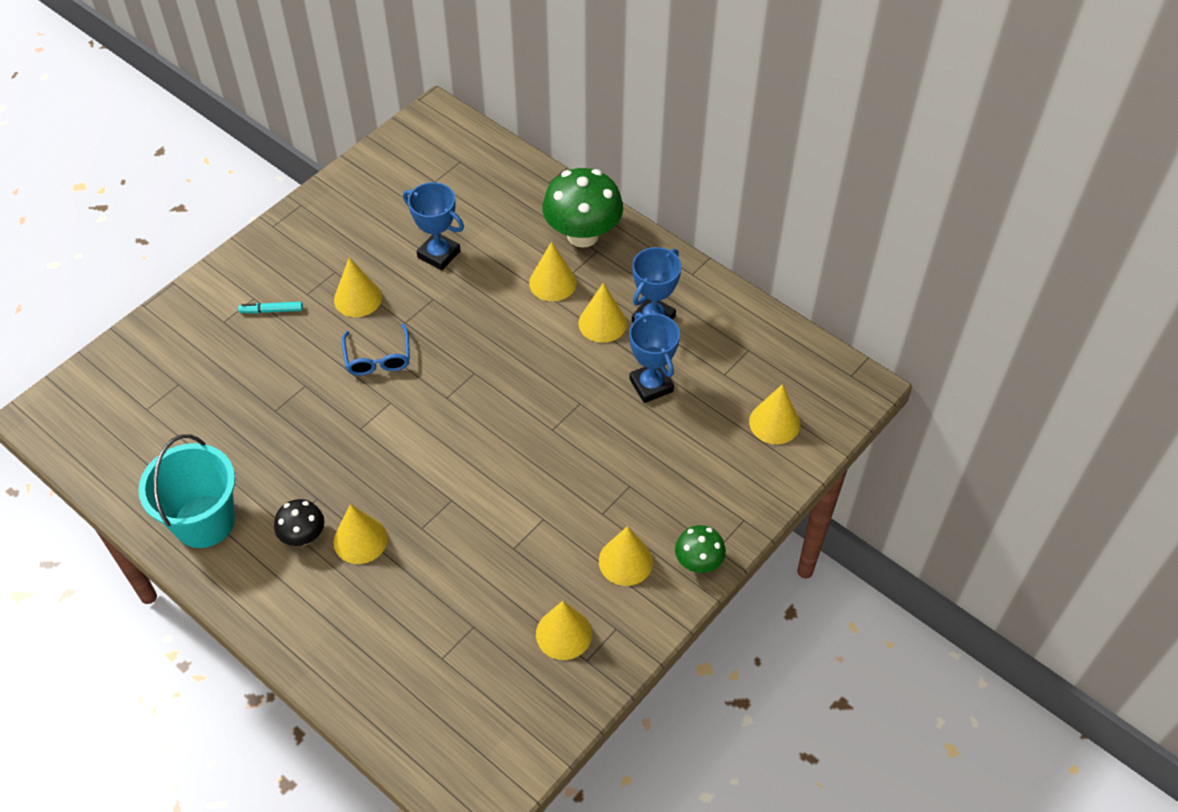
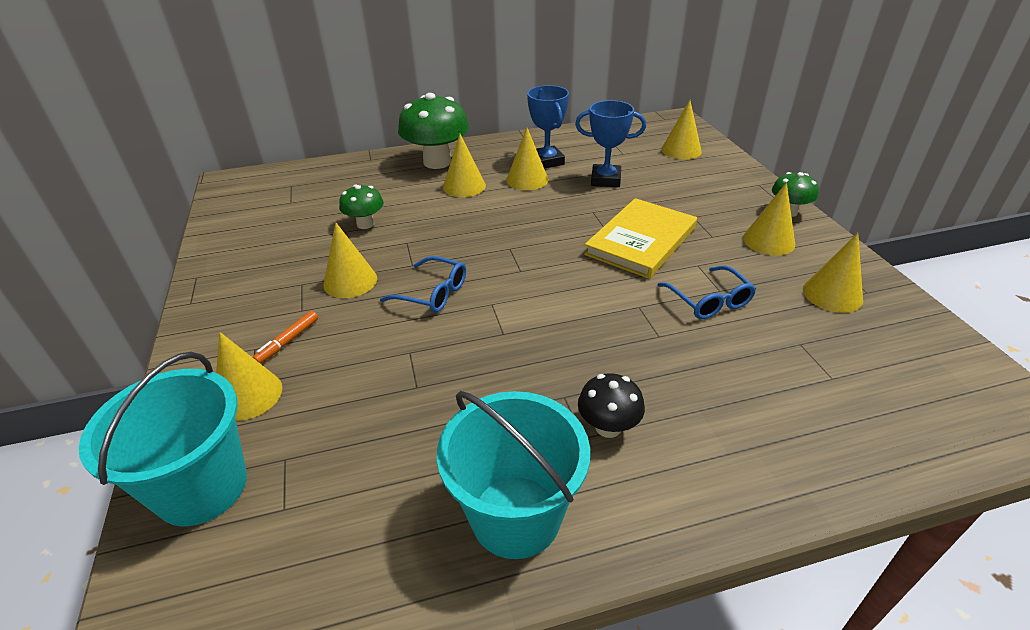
camera: 55 degrees left, 15 degrees down
(138, 361) = (202, 487): none -> turquoise bucket
(271, 310) = (288, 341): turquoise marker -> orange marker
(360, 540) = (644, 383): yellow cone -> yellow cone (248, 395)
(439, 254) = (365, 224): blue trophy -> green mushroom
(492, 545) = (709, 301): none -> blue glasses
(553, 462) = (641, 241): none -> yellow book

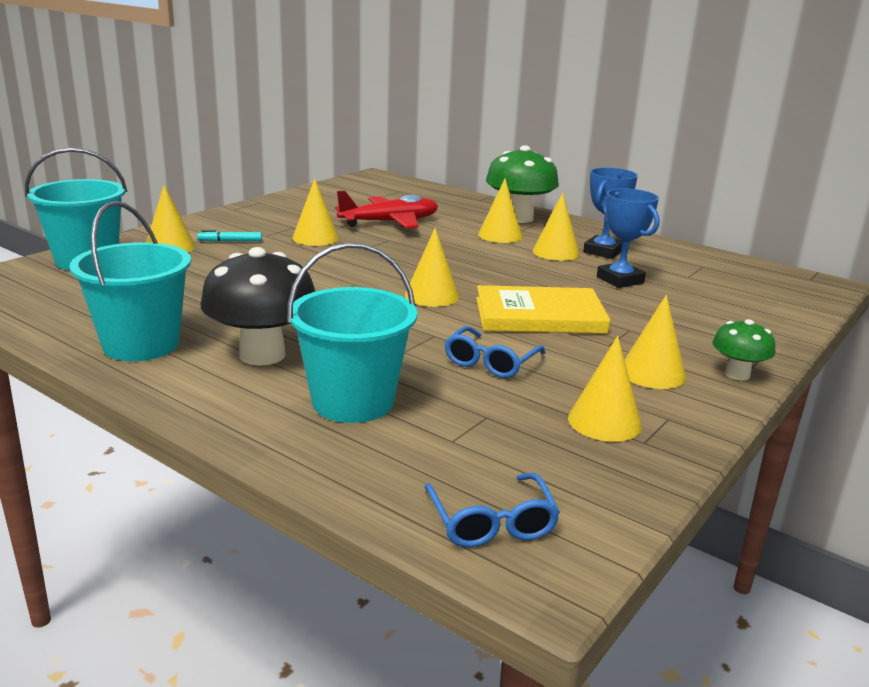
camera: 50 degrees right, 15 degrees down
(288, 341) = (230, 241): orange marker -> turquoise marker
(365, 224) = (390, 222): green mushroom -> red plane
(433, 293) = (339, 263): blue glasses -> blue glasses (491, 522)
(608, 427) = (262, 355): black mushroom -> black mushroom, size x1.87
(681, 150) = (756, 299): yellow cone -> yellow cone (432, 296)
(740, 405) = (353, 401): none -> turquoise bucket

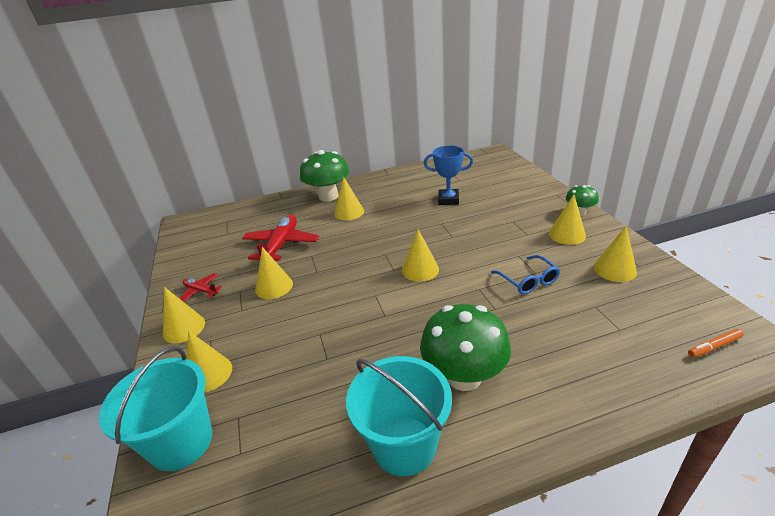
camera: 50 degrees left, 10 degrees up
(230, 241) = (233, 333): turquoise marker -> none
(262, 355) = (464, 377): black mushroom -> green mushroom
(276, 213) = (201, 291): none -> red plane
(353, 401) = (556, 354): turquoise bucket -> none
(491, 522) = (714, 346): blue glasses -> orange marker
(539, 315) = (477, 242): yellow book -> none
(556, 252) = (393, 204): yellow cone -> yellow cone (184, 328)
(603, 251) = (406, 190): blue trophy -> none

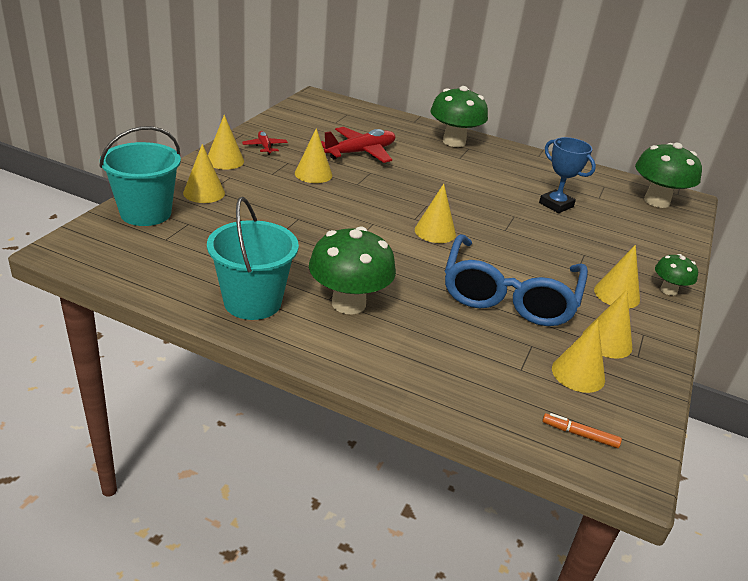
camera: 35 degrees right, 0 degrees up
(349, 212) = (450, 162): yellow cone -> yellow cone (578, 374)
(486, 163) = (656, 201): none -> green mushroom
(528, 281) = (509, 295): blue glasses -> blue glasses, size x2.15

